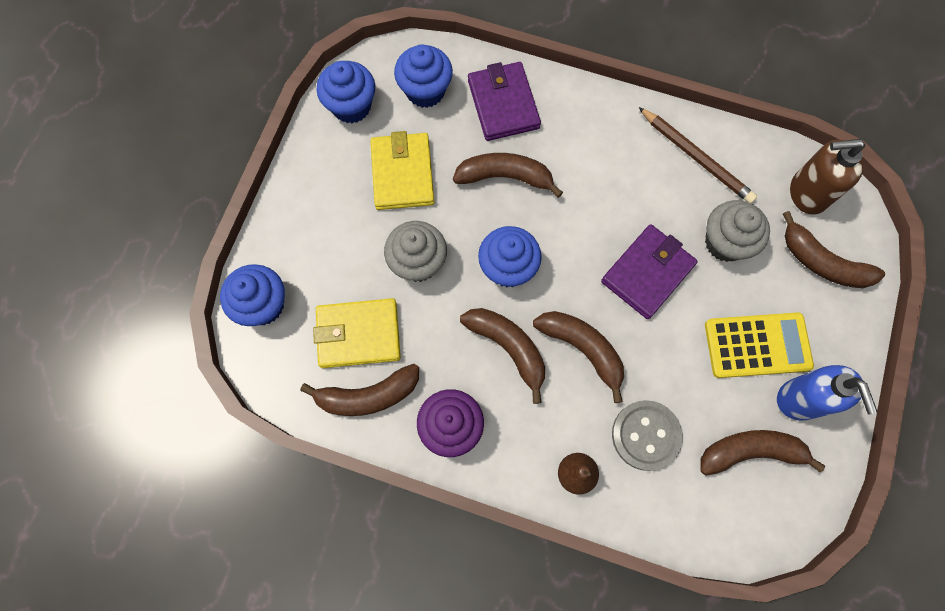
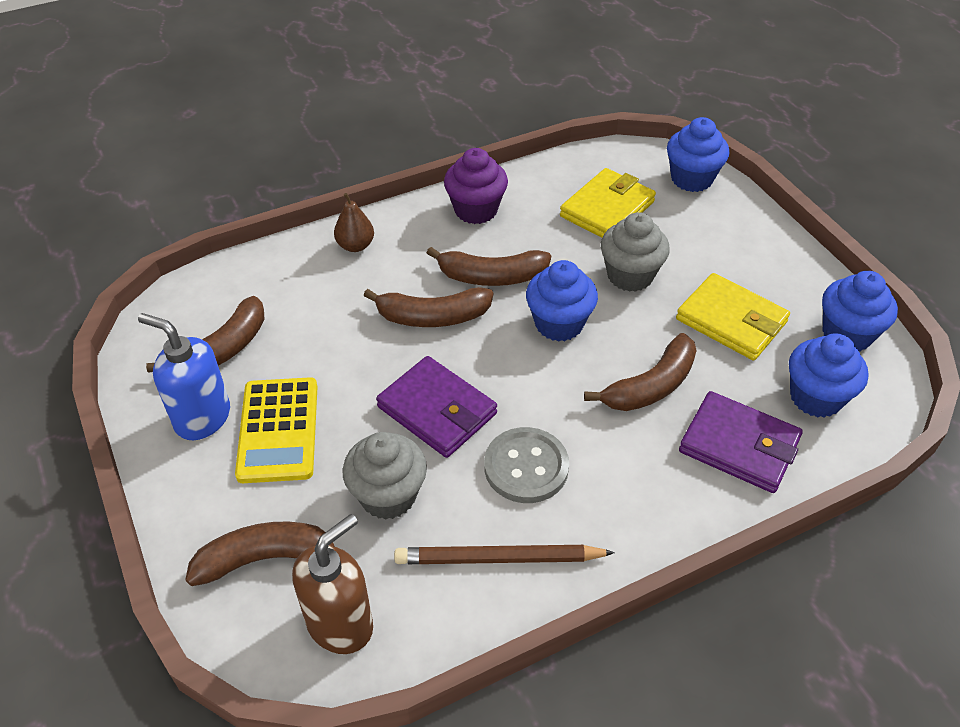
camera: 135 degrees right, 25 degrees down
(368, 395) = (553, 187): brown banana -> none
(646, 435) = (322, 301): grey button -> grey button (526, 467)
(647, 273) = (437, 410): purple wallet -> purple wallet turned 45 degrees counterclockwise
(757, 345) = (278, 430): yellow calculator -> yellow calculator turned 45 degrees counterclockwise

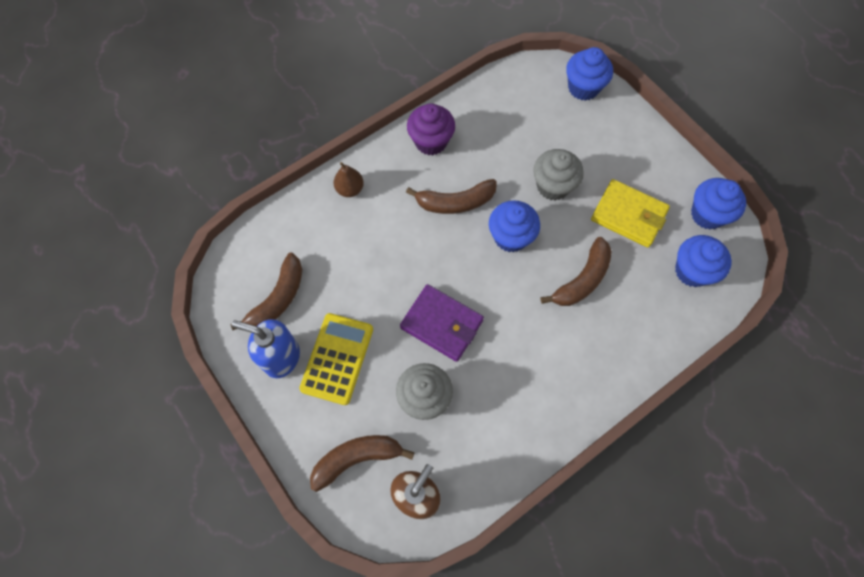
camera: 10 degrees left, 20 degrees up
(278, 430) = (337, 358): yellow calculator -> yellow calculator turned 150 degrees counterclockwise
(433, 317) = (421, 245): brown banana -> none
(499, 558) = (507, 431): brown pencil -> none
(526, 467) = (510, 359): grey button -> none
(607, 209) = (526, 126): yellow wallet -> none
(739, 445) = (646, 318): purple wallet -> none

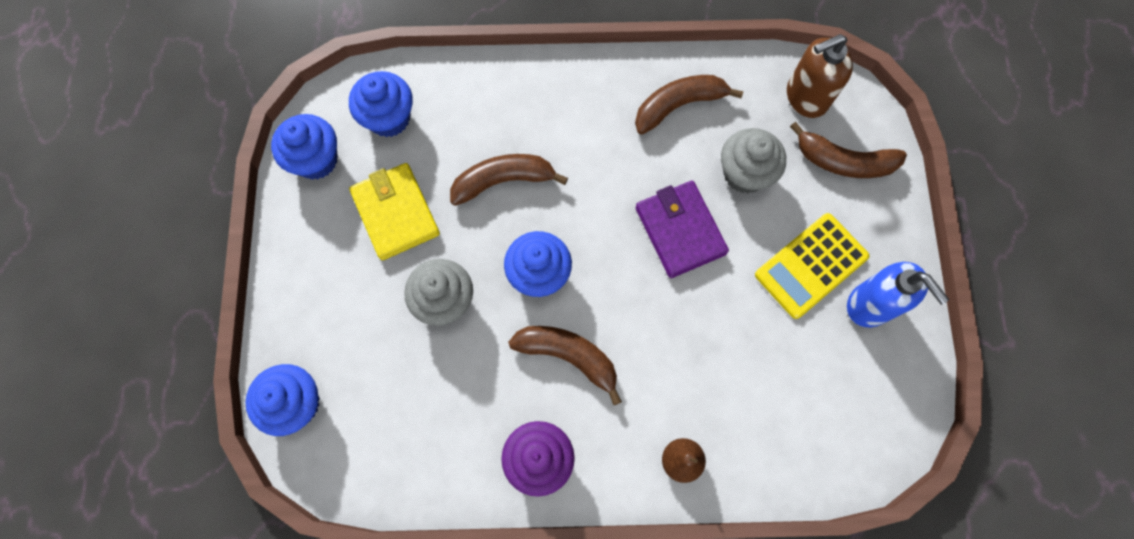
camera: 145 degrees left, 5 degrees up
(278, 298) = (841, 374): brown banana -> brown banana (679, 105)

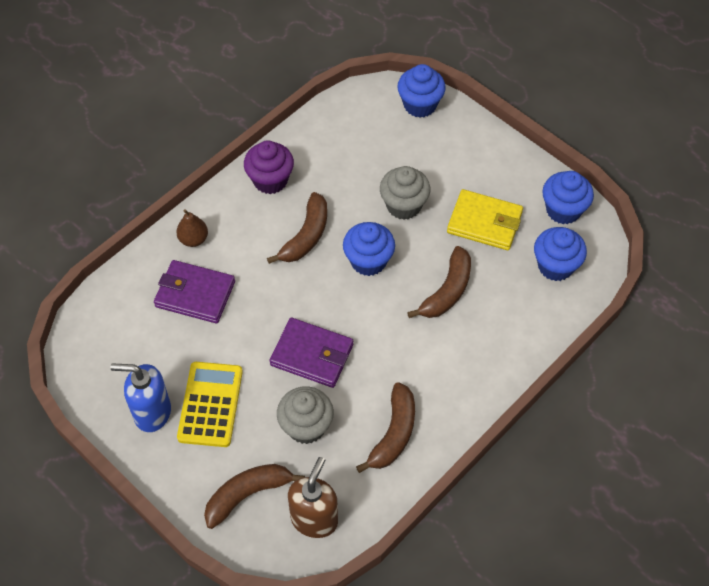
camera: 135 degrees right, 15 degrees down
(568, 356) = (306, 236): brown banana -> brown banana turned 45 degrees counterclockwise
(732, 393) = (195, 294): none -> purple wallet

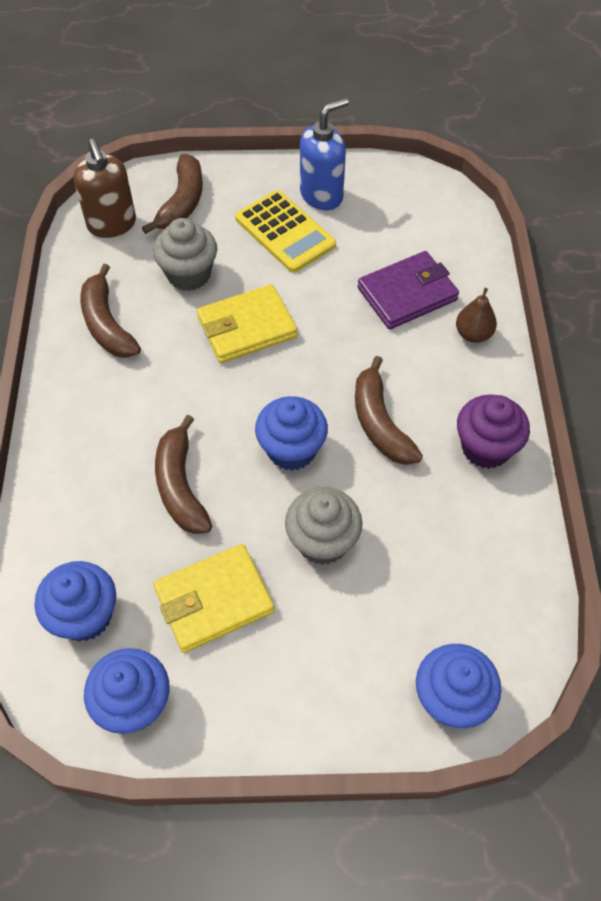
camera: 135 degrees right, 0 degrees up
(312, 355) = (247, 327): purple wallet -> yellow wallet

